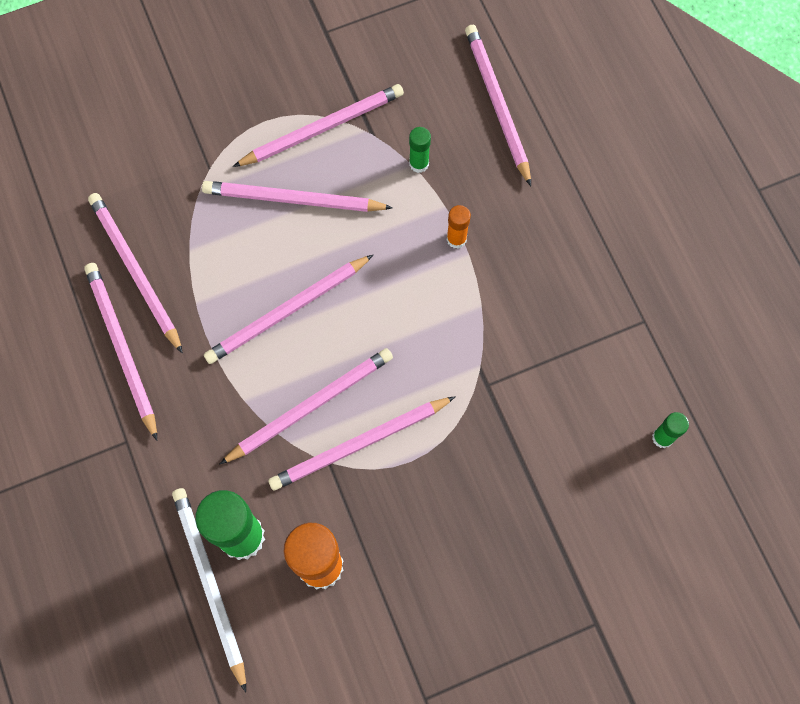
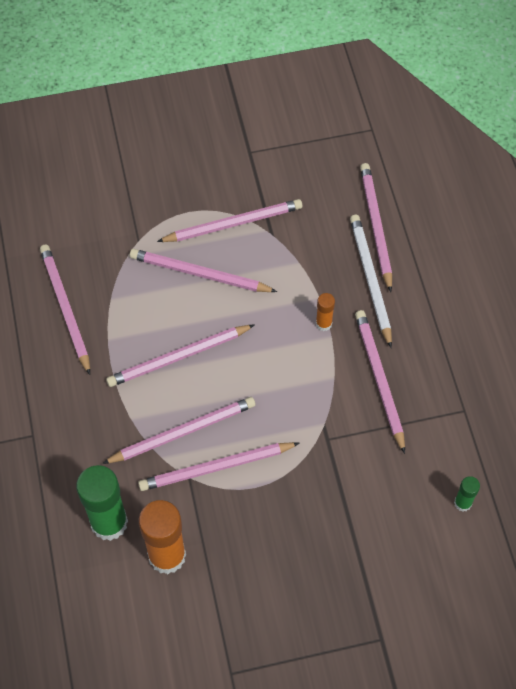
camera: 10 degrees right, 10 degrees down
(122, 348) = (43, 364): pink pencil -> pink pencil (379, 379)
(210, 584) = (76, 554): white pencil -> white pencil (370, 280)
(419, 164) = (304, 262): green glue stick -> none

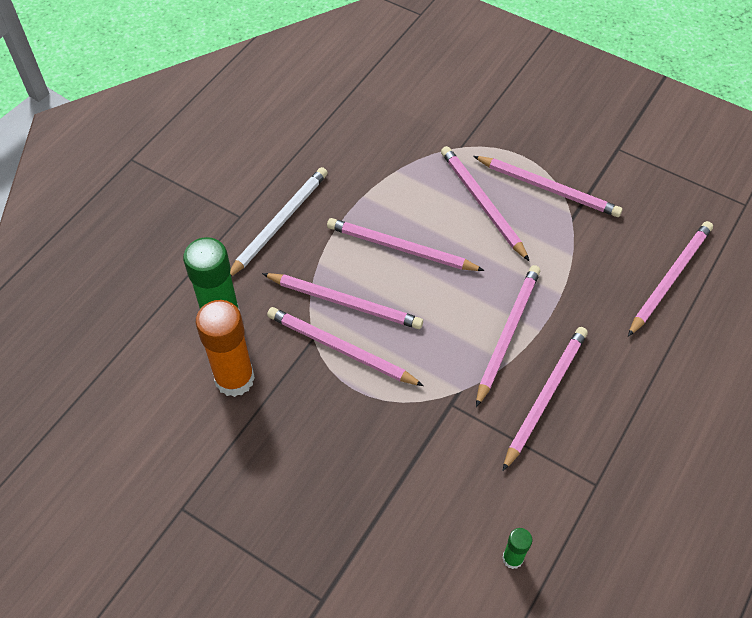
camera: 45 degrees right, 5 degrees down
(65, 308) = (357, 152): pink pencil -> pink pencil (507, 333)
(323, 323) = (543, 316): orange glue stick -> none
(370, 280) = (621, 314): white pencil -> white pencil (279, 223)

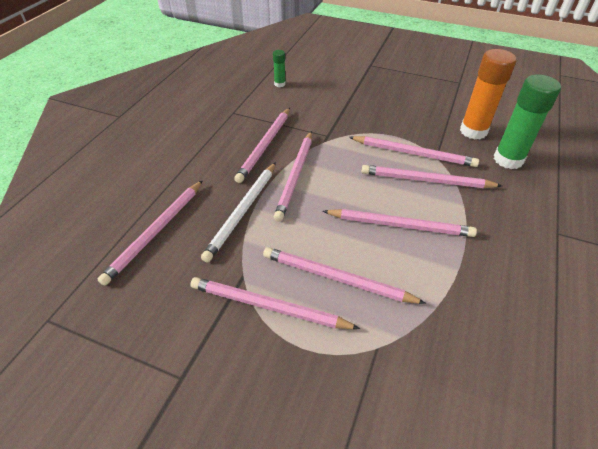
camera: 170 degrees right, 10 degrees down
(279, 223) = (518, 232): white pencil -> white pencil (242, 212)
(482, 203) = (336, 278): pink pencil -> pink pencil turned 150 degrees clockwise

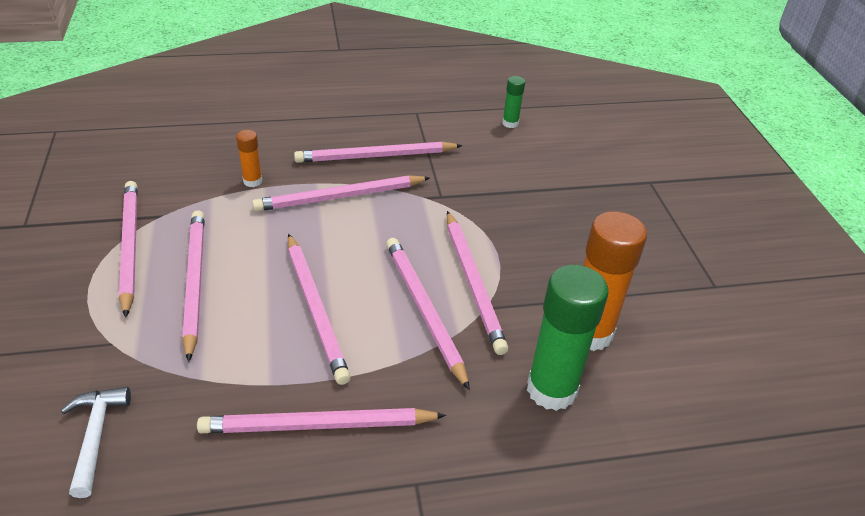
camera: 55 degrees right, 5 degrees down
(156, 232) = (187, 140): pink pencil -> pink pencil (318, 425)
(242, 212) = (252, 181): white pencil -> orange glue stick
(472, 382) = (96, 436): none -> white hammer

